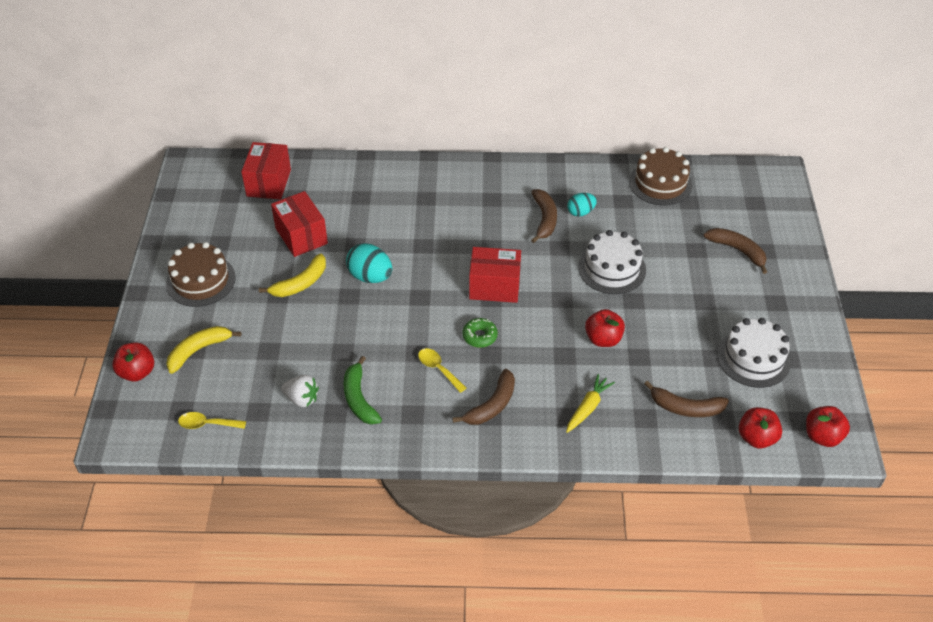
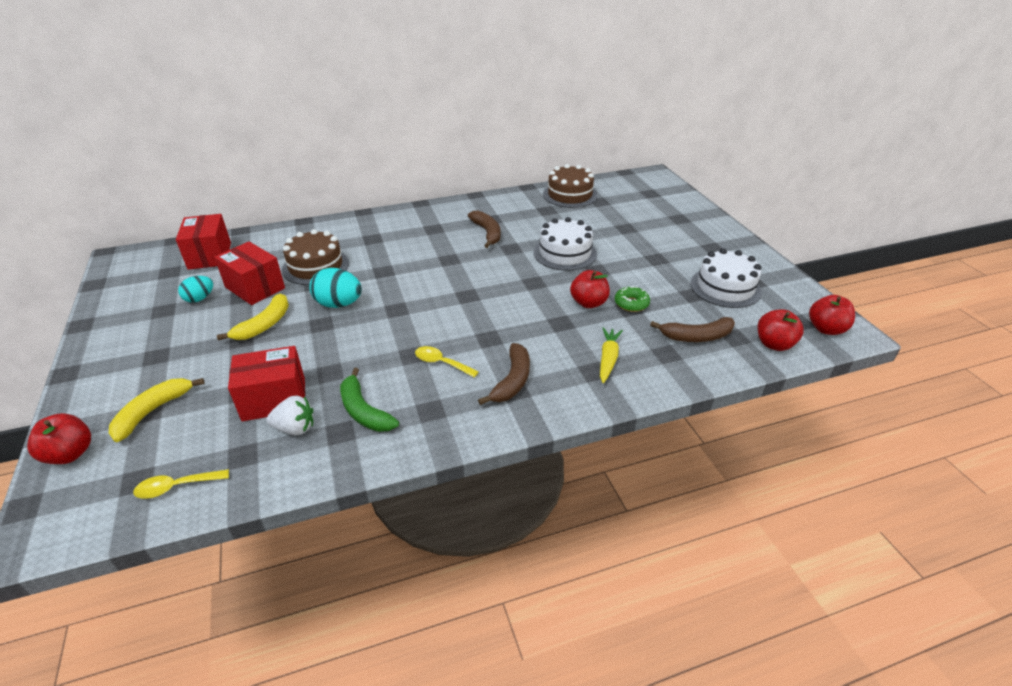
camera: 20 degrees left, 10 degrees down
(201, 280) = (146, 346): brown cake -> brown cake (315, 266)
(480, 336) = (471, 326): green donut -> green donut (631, 304)
(494, 287) = (466, 286): red box -> red box (274, 399)
(580, 212) = (516, 223): turquoise egg -> turquoise egg (199, 298)
(737, 250) = (658, 222): brown banana -> none

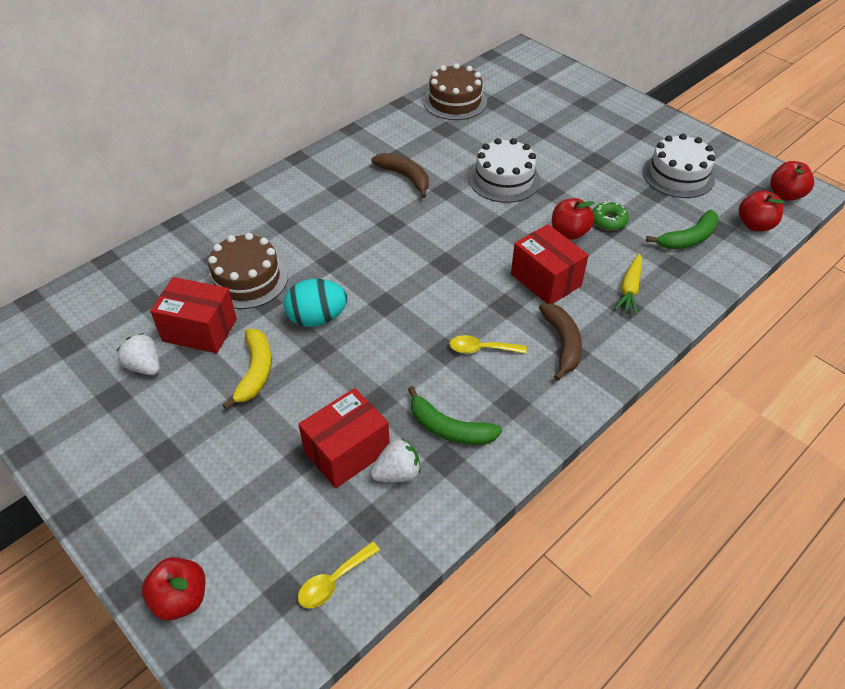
camera: 25 degrees left, 10 degrees up
(152, 411) = (226, 517): yellow banana -> none
(199, 298) = (145, 366): turquoise egg -> white strawberry
(210, 256) = (100, 306): red box -> red box (546, 280)
(608, 359) = (629, 289): yellow carrot -> yellow carrot turned 150 degrees counterclockwise
(696, 337) = (688, 239): brown banana -> green banana

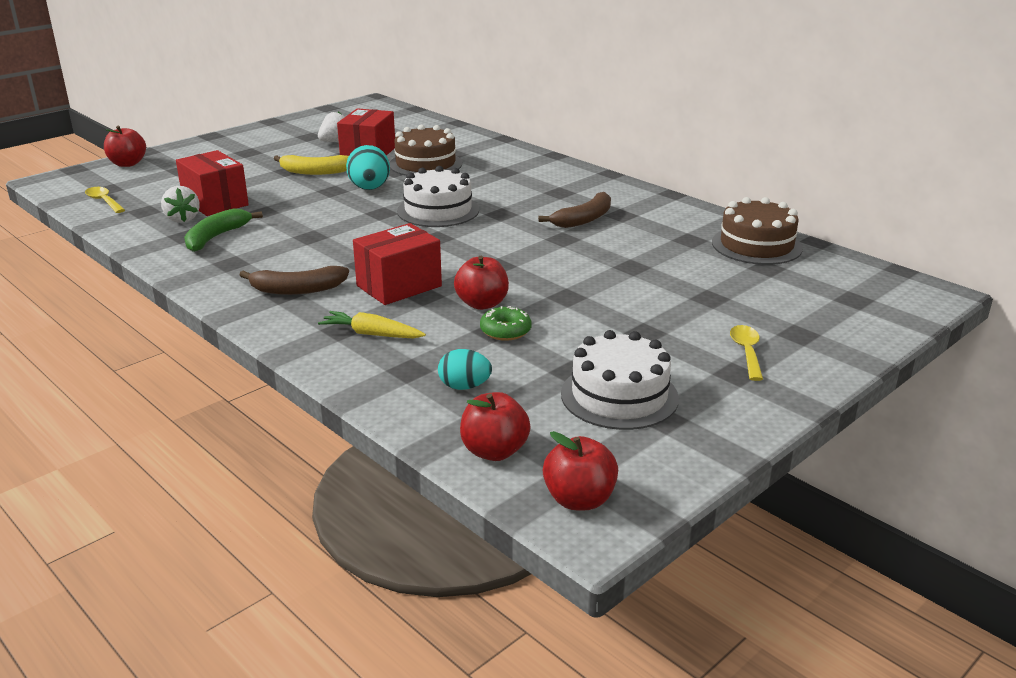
camera: 90 degrees right, 20 degrees down
(482, 349) = (305, 252): yellow spoon -> yellow spoon (746, 352)
(504, 179) = (587, 270): white cake -> white cake (438, 210)
(688, 239) = (464, 386): green banana -> turquoise egg

